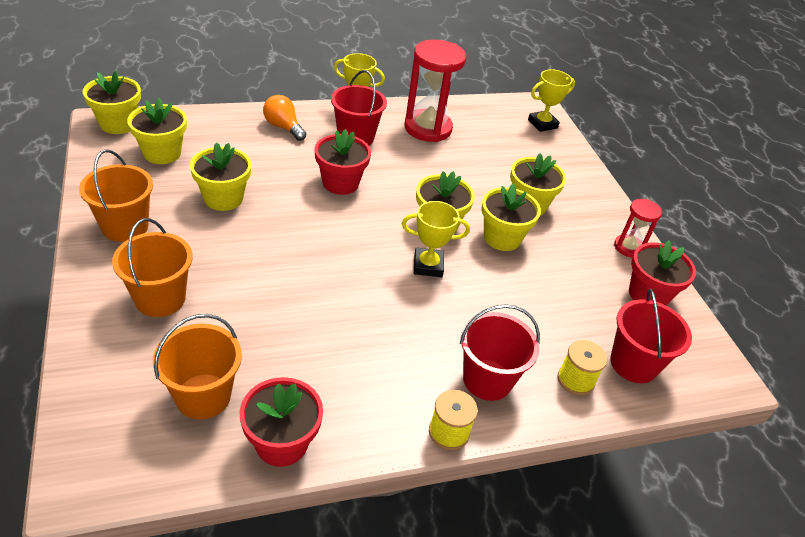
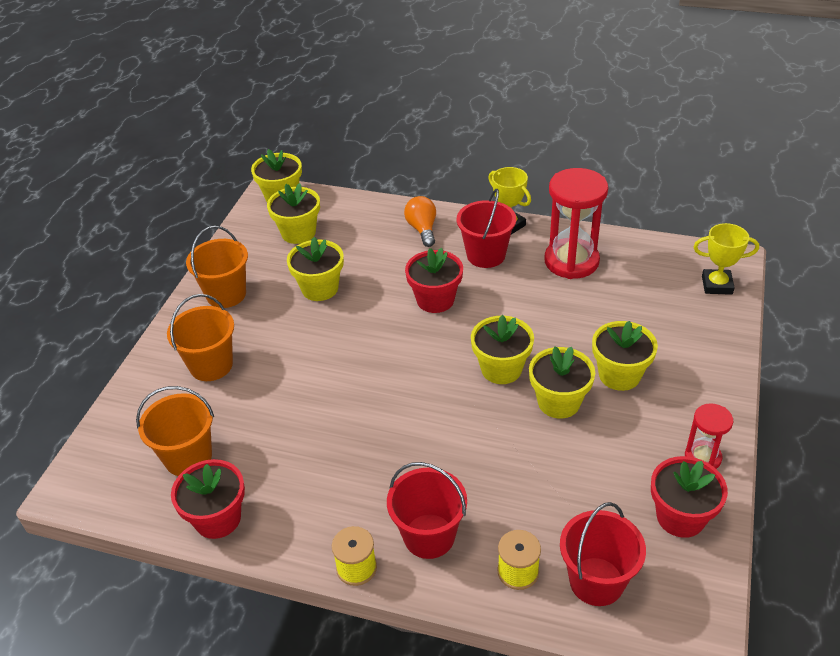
camera: 40 degrees right, 0 degrees up
(428, 266) = (458, 407): yellow trophy -> none

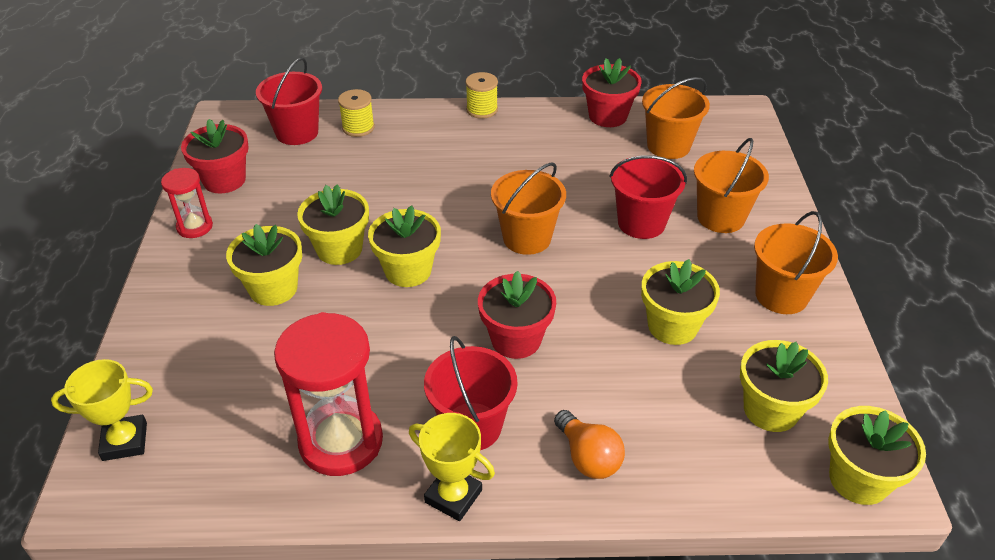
camera: 160 degrees right, 0 degrees up
(388, 379) = (527, 238): none -> orange bucket
(429, 536) = (434, 134): red bucket -> red bucket (641, 223)

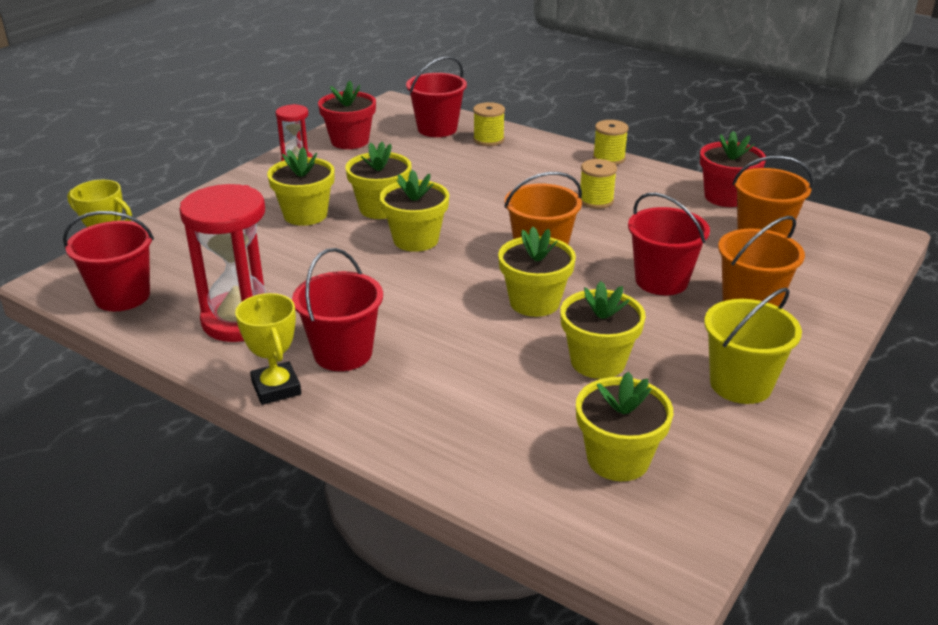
camera: 35 degrees right, 10 degrees down
(186, 478) = (122, 296): none -> red bucket
(515, 161) = (596, 200): none -> yellow spool
(516, 339) = (446, 315): red flower pot -> none
(588, 457) = (408, 414): orange light bulb -> none
(781, 295) = (740, 384): orange bucket -> yellow bucket
(858, 479) = (642, 550): yellow flower pot -> yellow flower pot (534, 302)

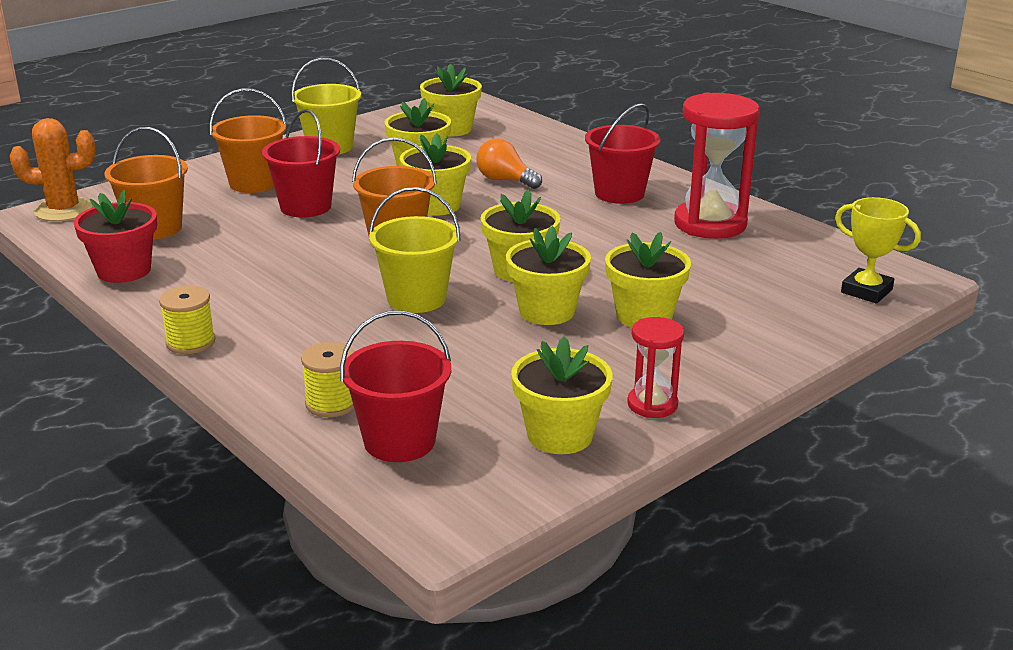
camera: 165 degrees left, 5 degrees down
(122, 296) = (835, 256): red bucket -> none
(276, 388) = (675, 181): yellow trophy -> none
(350, 141) = (560, 435): red flower pot -> yellow flower pot
(483, 354) = (505, 180): none -> orange light bulb
(484, 205) = (416, 299): none -> yellow bucket
(596, 200) = (278, 286): yellow spool -> none
(870, 243) = (63, 210): none -> orange cactus

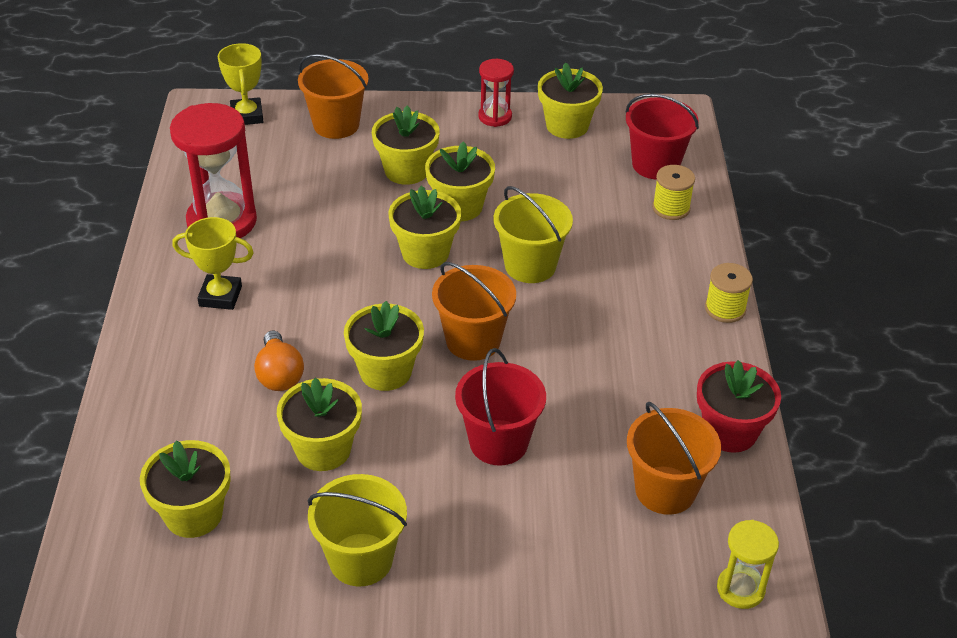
camera: 140 degrees left, 15 degrees up
(63, 210) = (740, 589): orange cactus -> yellow hourglass
(254, 183) = (509, 524): orange bucket -> orange bucket (336, 125)
(619, 193) = (220, 296): red bucket -> yellow trophy

